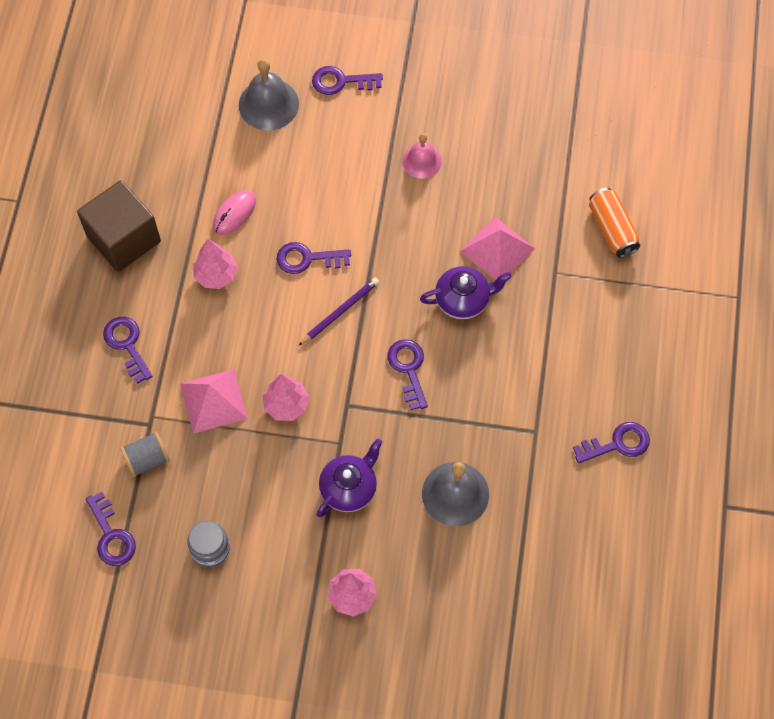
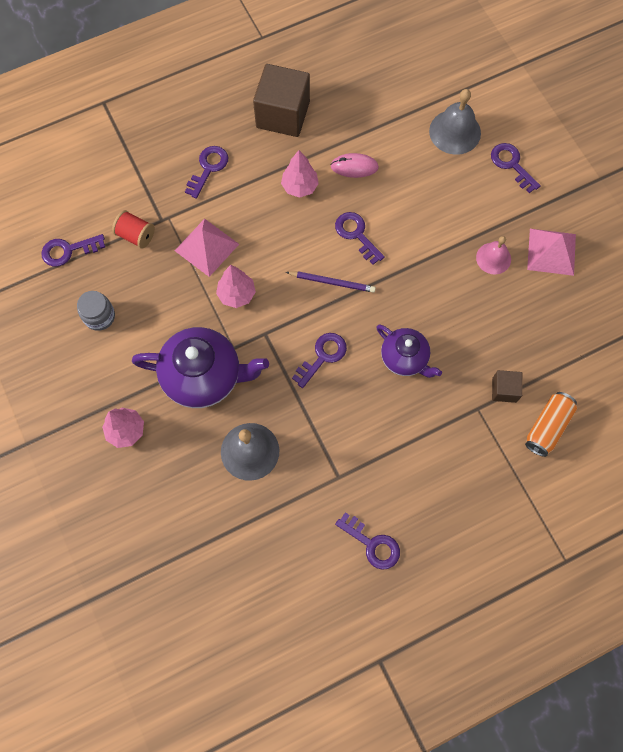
camera: 55 degrees right, 5 degrees up
(111, 536) = (68, 250): purple key -> purple key turned 45 degrees clockwise
(147, 459) = (136, 235): grey spool -> red spool
(349, 488) = (204, 376): purple teapot -> purple teapot, size x1.65
(497, 249) = (464, 355): pink pyramid -> pink pyramid (551, 251)
(553, 239) = (504, 390): none -> brown cube

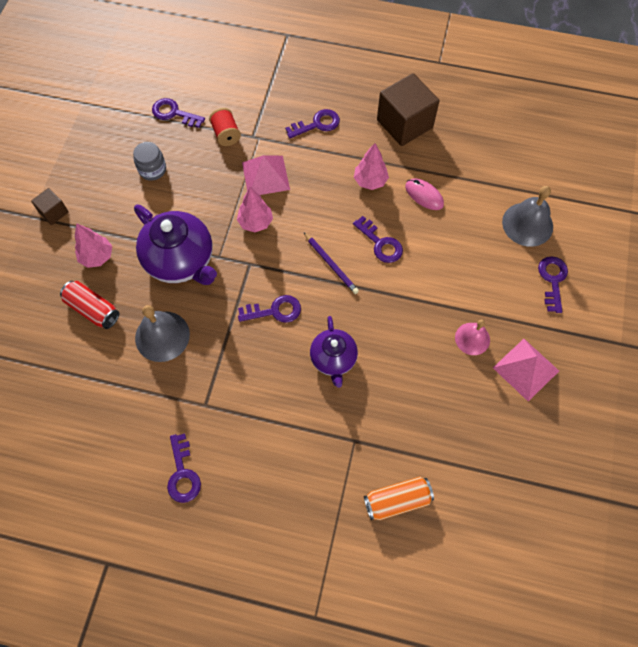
camera: 40 degrees right, 5 degrees down
(168, 477) = (93, 309): none -> red can
(356, 234) = (380, 244): purple key -> purple key turned 135 degrees clockwise
(504, 390) = (388, 444): brown cube -> brown cube (54, 212)

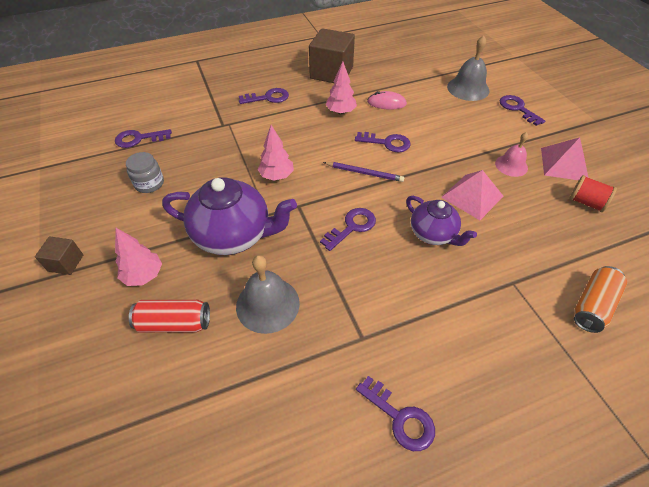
camera: 35 degrees left, 15 degrees down
(226, 134) = (199, 133): red spool -> red spool (586, 202)
(265, 176) = (256, 143): pink pyramid -> pink pyramid (472, 196)
(317, 124) = (268, 98): purple key -> purple key turned 45 degrees clockwise

